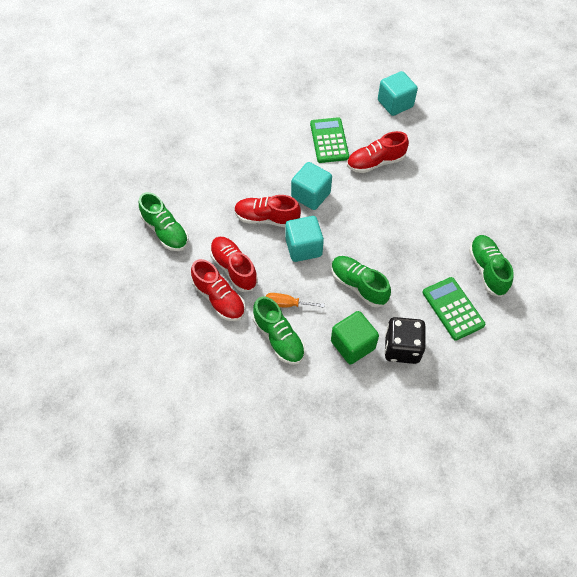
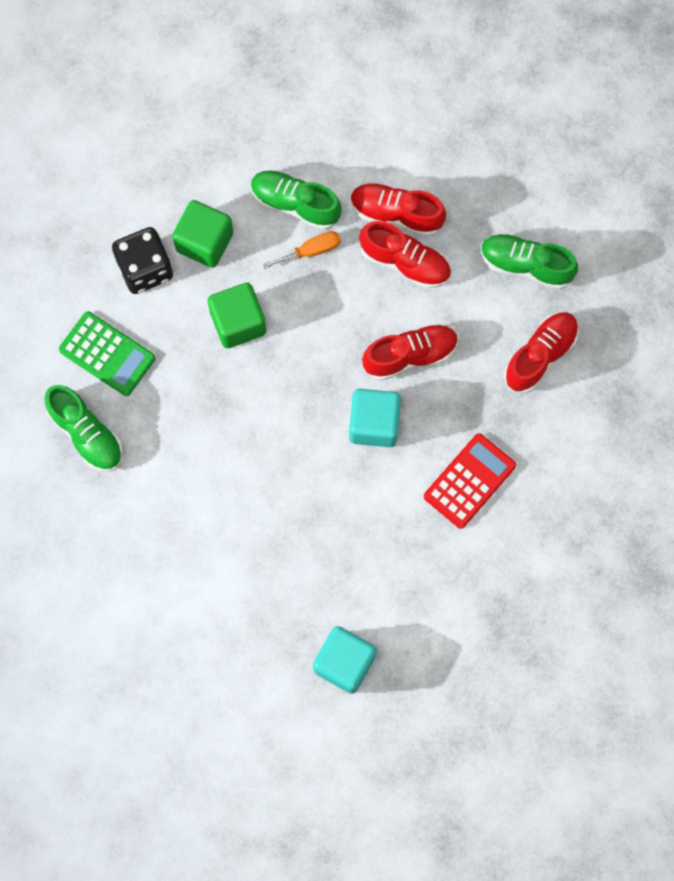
camera: 150 degrees right, 15 degrees up
(277, 146) = (469, 481): none -> red calculator
(303, 247) = (336, 339): turquoise cube -> none
(329, 140) = (403, 533): green calculator -> none
(358, 285) = (238, 323): green shoe -> green cube
(375, 162) = (316, 530): red shoe -> red shoe (540, 356)

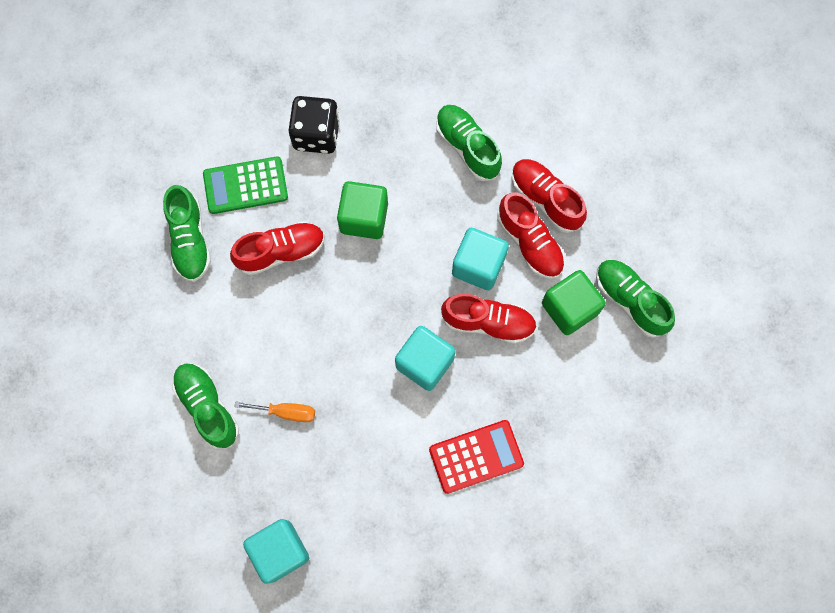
camera: 30 degrees right, 0 degrees up
(107, 354) = (245, 186): green calculator -> green calculator turned 105 degrees clockwise
(199, 575) = (208, 407): none -> green shoe
(204, 242) = (376, 138): green cube -> green cube (569, 308)
(311, 251) = (458, 192): orange screwdriver -> orange screwdriver (286, 412)
(370, 309) = (478, 265): none -> turquoise cube
(540, 356) = (598, 384): red shoe -> red shoe (281, 252)

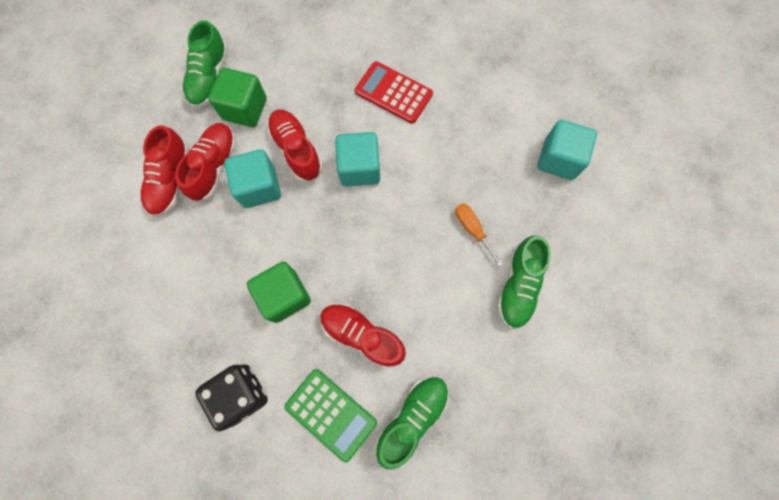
camera: 130 degrees left, 0 degrees up
(467, 147) = (166, 266): green shoe -> none

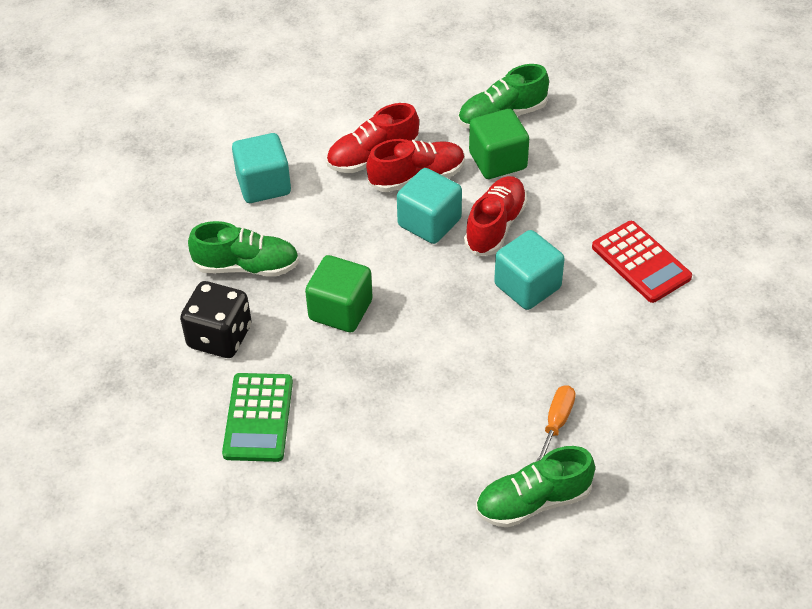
camera: 55 degrees right, 25 degrees down
(362, 335) = (356, 395): red shoe -> none
(393, 93) = (641, 262): red calculator -> red calculator turned 150 degrees clockwise
(412, 417) = (310, 488): green shoe -> green shoe (246, 266)
(558, 159) = (721, 455): turquoise cube -> turquoise cube (263, 185)

